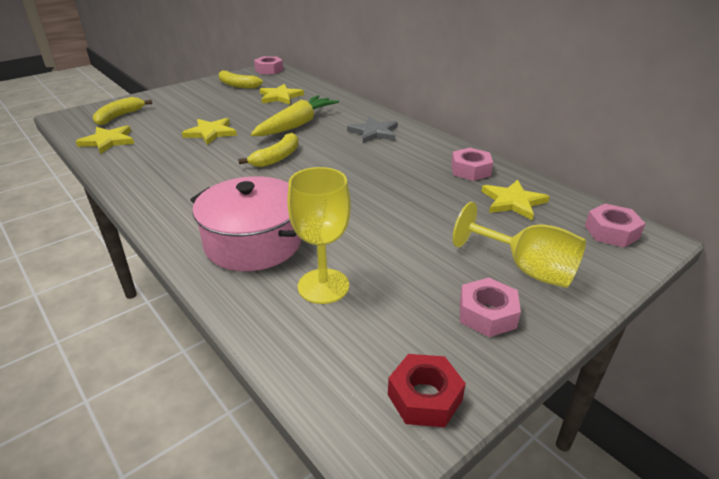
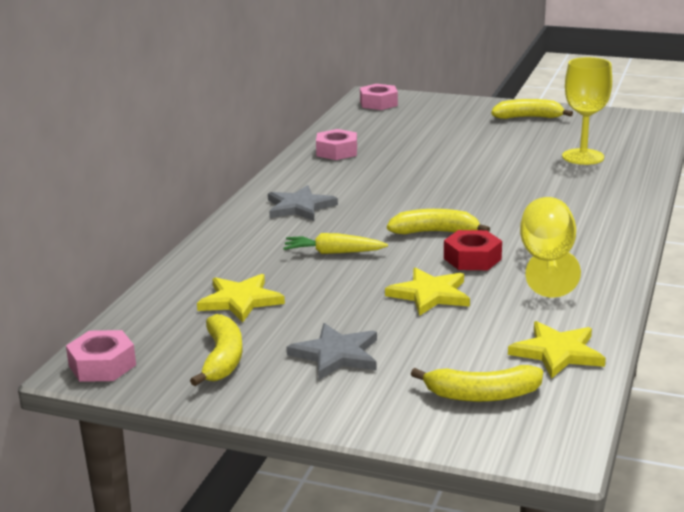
camera: 120 degrees left, 10 degrees down
(201, 102) = (336, 355): none -> grey star
(253, 242) = (582, 190): pink pot -> none
(296, 125) = (333, 253): yellow carrot -> yellow carrot, size x0.59
(424, 397) = (614, 118): red nut -> red nut (472, 259)
(487, 314) = (528, 117): pink nut -> yellow banana
(513, 202) = (375, 131): yellow star -> none
(526, 269) = (465, 116): yellow goblet -> yellow goblet (547, 262)

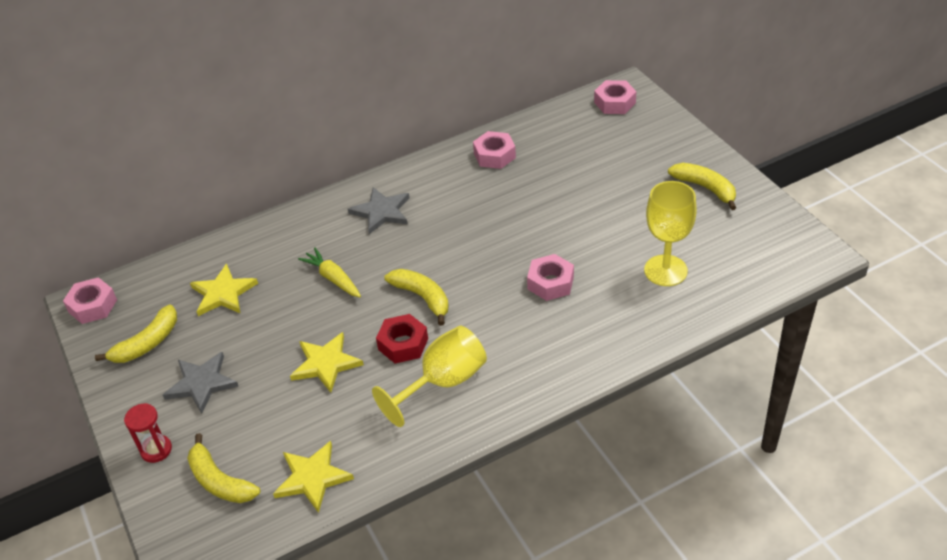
camera: 45 degrees right, 20 degrees up
(379, 410) = (156, 450): none -> red hourglass
(517, 190) = (550, 283): none -> pink nut

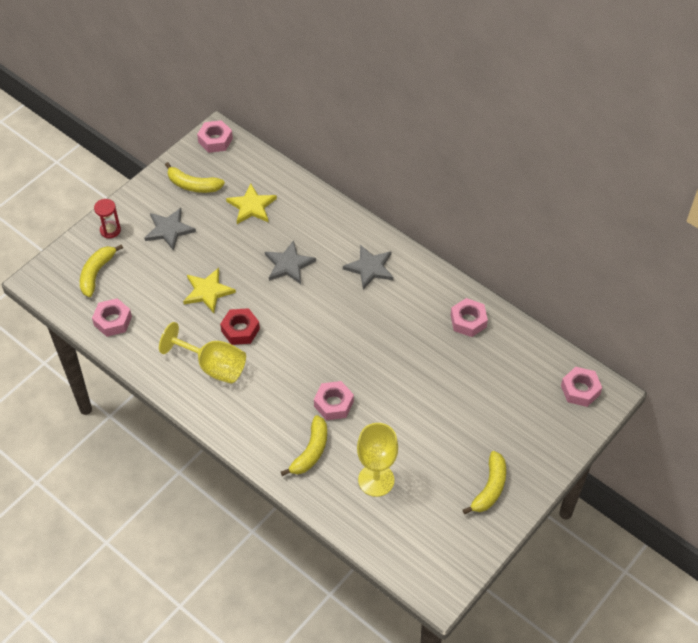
camera: 65 degrees right, 10 degrees up
(312, 477) = (113, 321): yellow star -> pink nut
(333, 278) = (288, 264): yellow carrot -> grey star
(422, 298) = (289, 326): yellow banana -> yellow banana (310, 451)

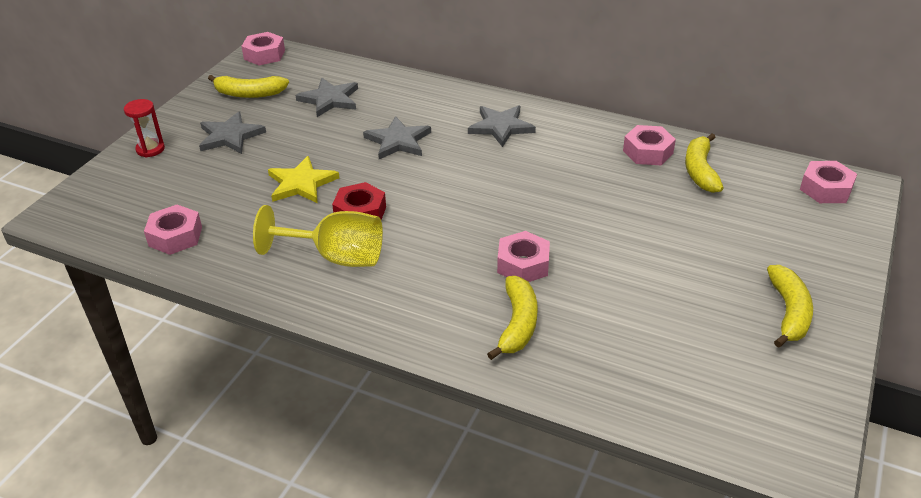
camera: 15 degrees left, 15 degrees down
(97, 273) = (140, 192): yellow banana -> yellow banana (700, 171)
(251, 206) = (329, 99): yellow star -> grey star
(376, 480) = (628, 337): yellow goblet -> none

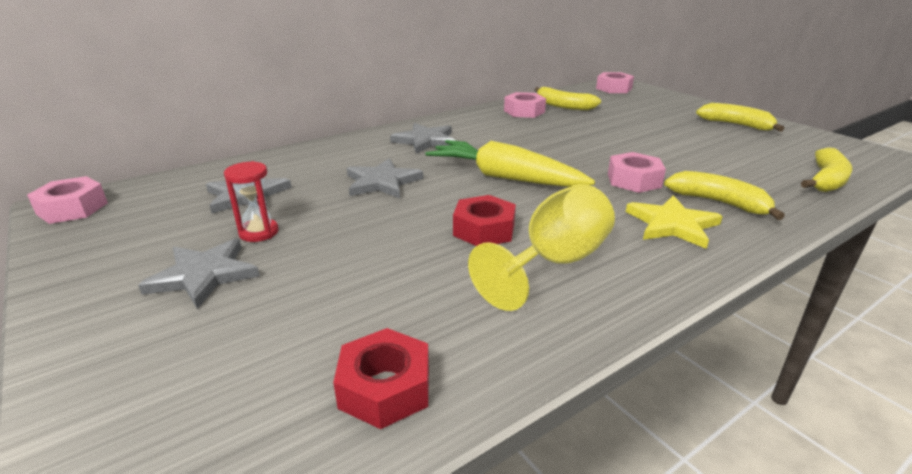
camera: 60 degrees left, 10 degrees down
(150, 149) = (107, 359): red hourglass -> red hourglass (259, 232)
(175, 236) = (385, 388): pink nut -> red nut
(249, 94) = (134, 238): yellow banana -> yellow banana (826, 180)
(301, 183) = (385, 250): yellow star -> yellow star (672, 224)
(461, 193) = (505, 177): none -> yellow carrot

